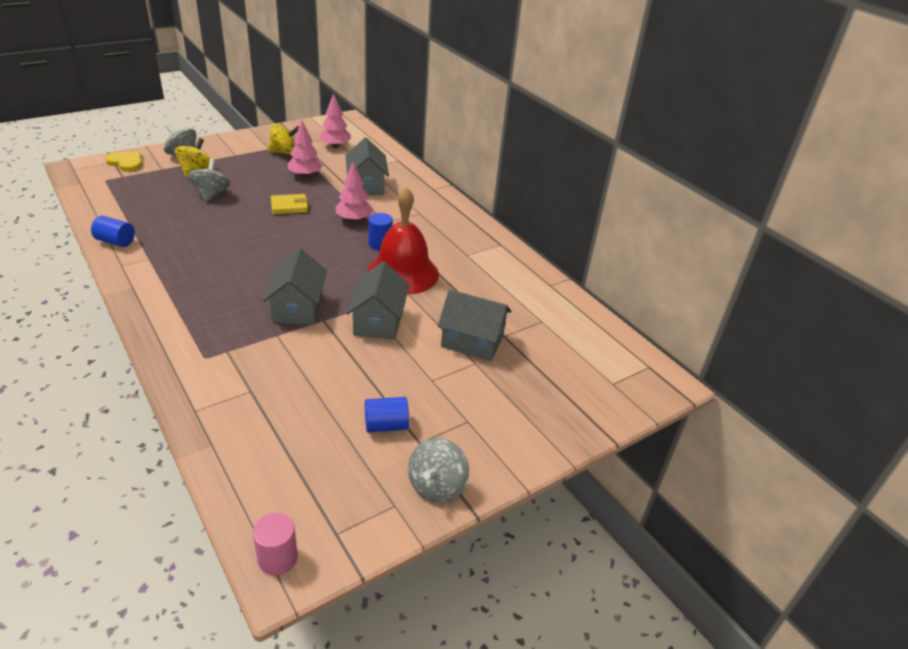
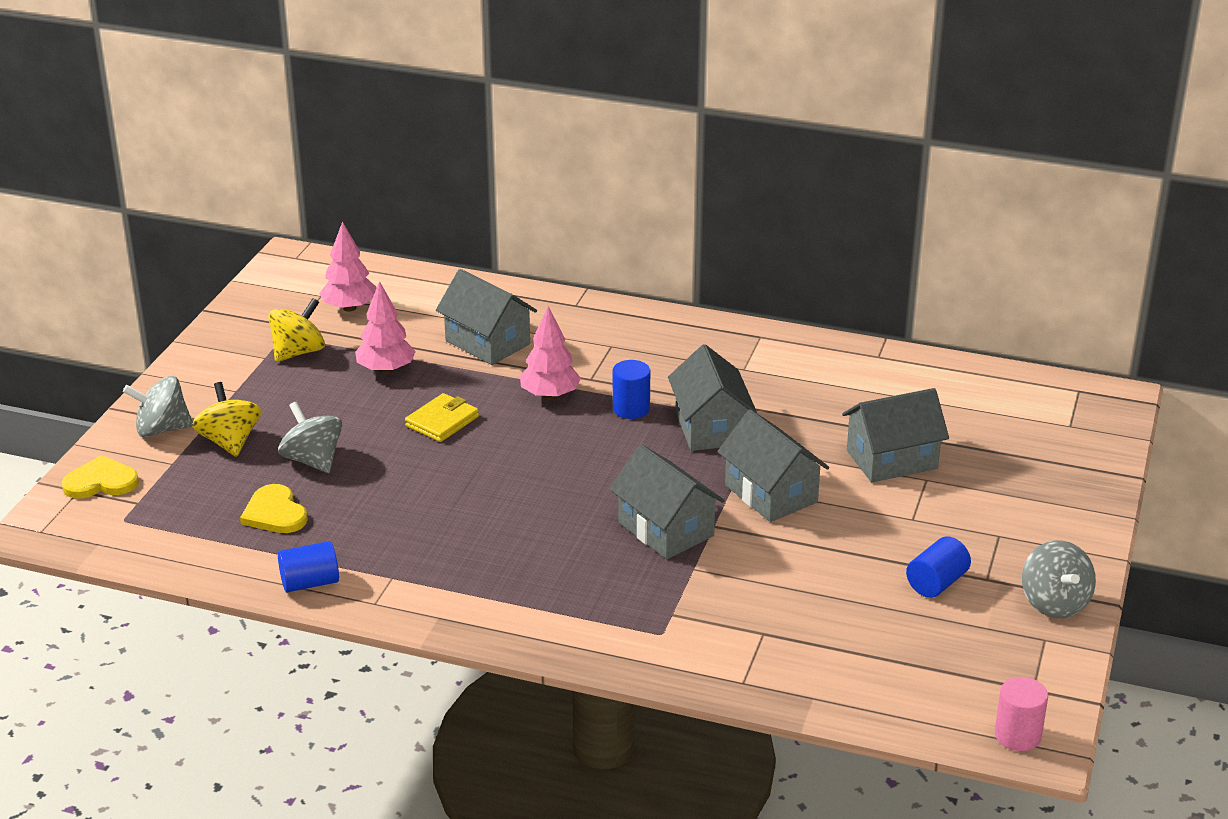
camera: 35 degrees left, 5 degrees down
(158, 207) = (275, 513): none -> yellow heart
(403, 273) = (710, 428): red bell -> grey house

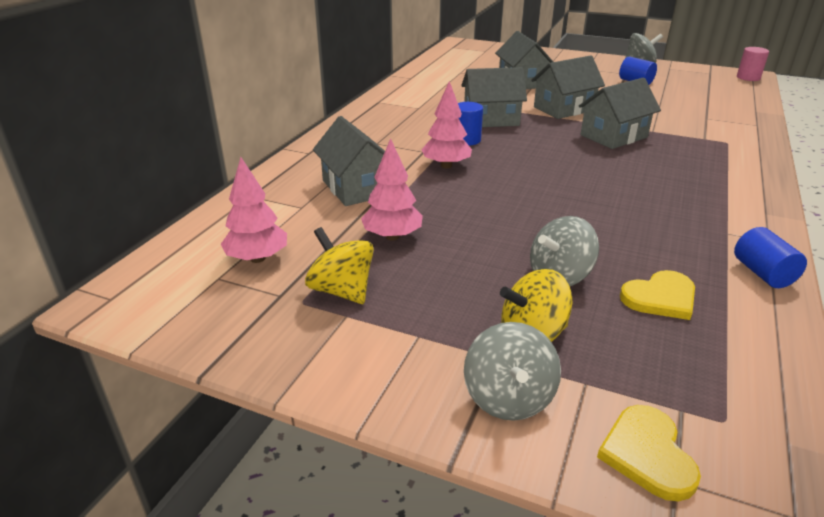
camera: 85 degrees left, 0 degrees up
(442, 421) = (485, 209): yellow wallet -> none
(487, 342) = (356, 188): grey house -> grey house turned 75 degrees counterclockwise

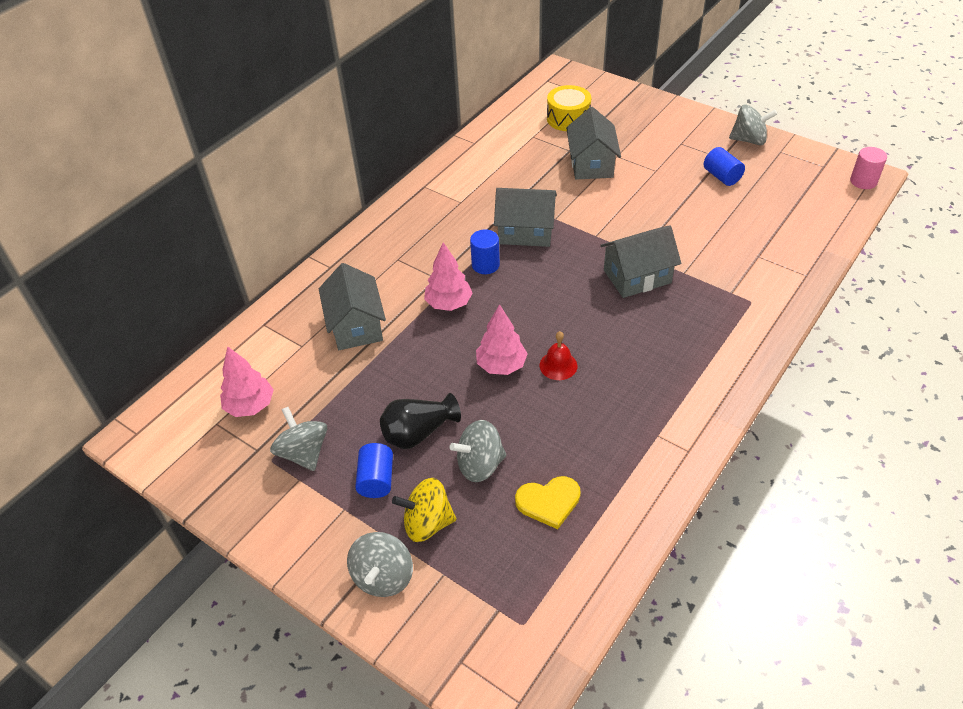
camera: 15 degrees right, 15 degrees up
(342, 290) = (304, 453): yellow spinning top -> grey spinning top
(392, 236) = (364, 395): pink tree -> pink tree (501, 365)
(472, 258) = (418, 432): none -> black vase
(484, 62) = (568, 118): none -> yellow drum
(564, 109) = (611, 221): grey house -> none
(586, 195) = (558, 365): none -> red bell
(647, 454) = (453, 639): yellow heart -> none
(762, 273) = (653, 490): blue cylinder -> blue cylinder (376, 480)

